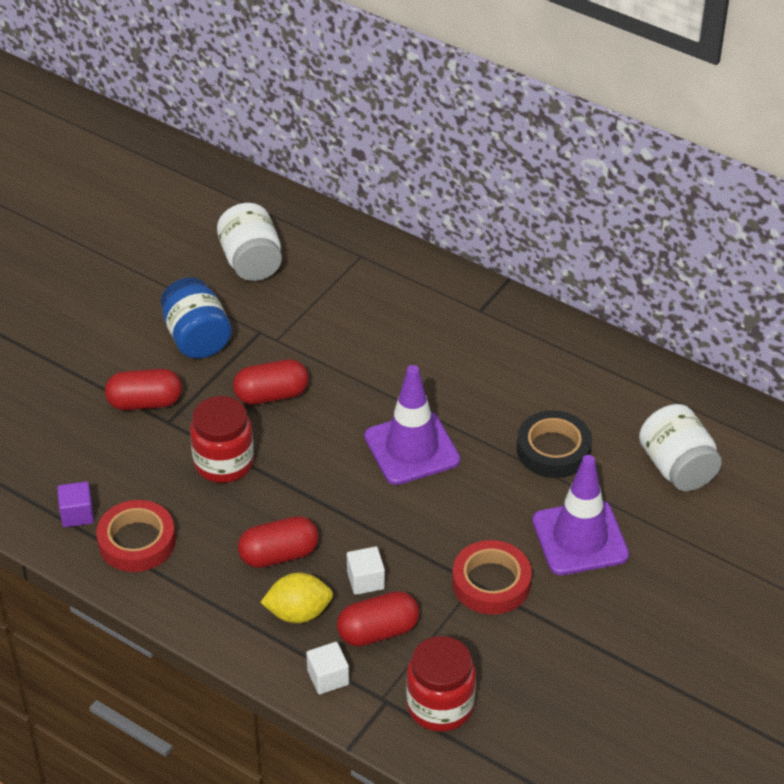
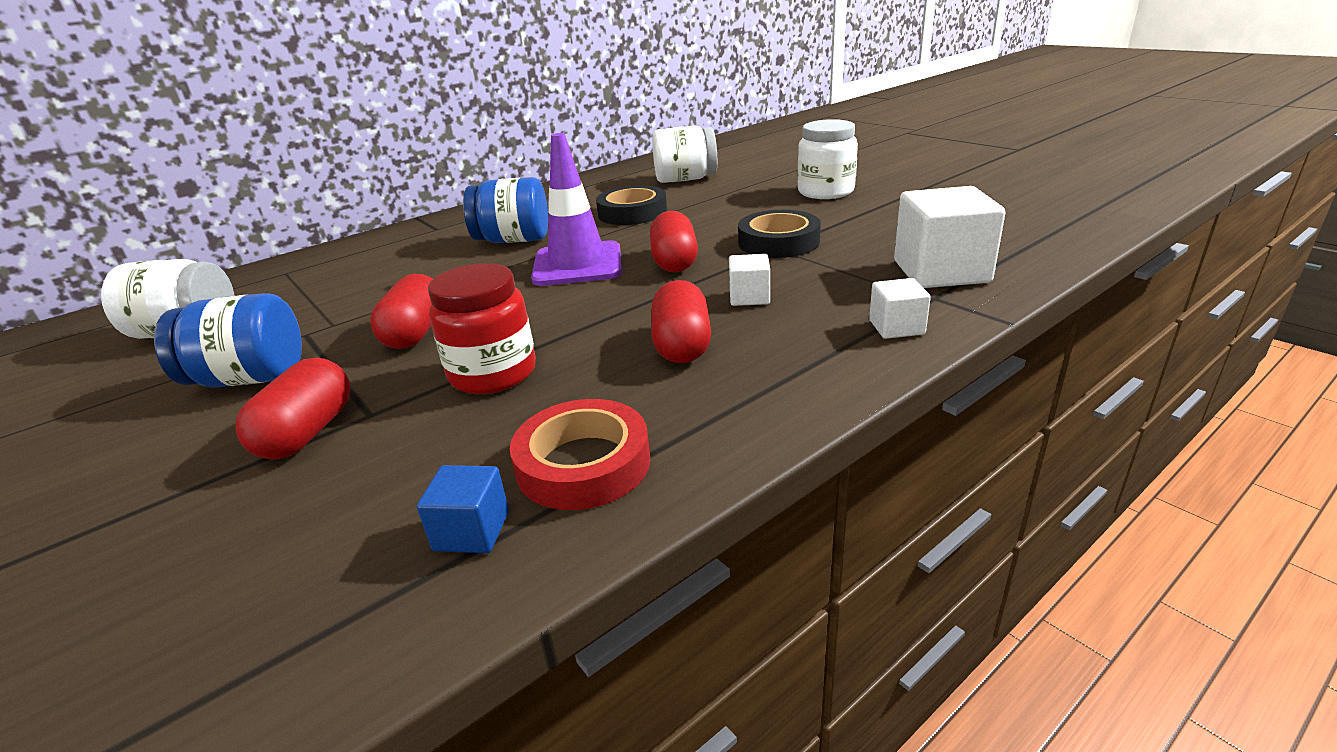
camera: 70 degrees left, 15 degrees down
(77, 514) = (472, 531): purple cube -> blue cube
(298, 613) = (785, 339): yellow lemon -> none
(378, 631) = (828, 295): red capsule -> red capsule (674, 262)
(440, 706) = (941, 272): red jar -> white cube
(461, 381) = (513, 240): none -> blue jar
(491, 583) = (778, 242): red tape -> black tape
(580, 538) = (741, 209): purple traffic cone -> none
(653, 604) = (825, 192): none -> white jar

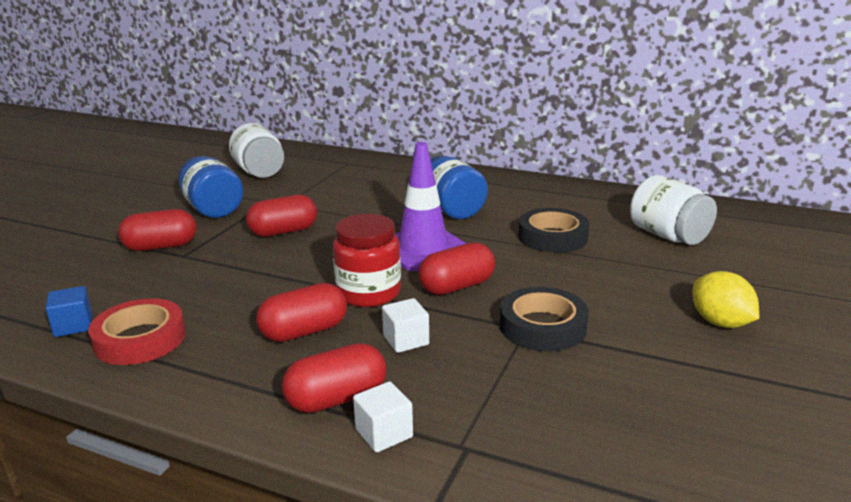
camera: 60 degrees right, 5 degrees down
(493, 373) = (239, 274): red jar -> red jar (368, 293)
(825, 192) = (720, 323): white jar -> yellow lemon
(826, 342) = (336, 399): none -> red capsule
(941, 272) = (538, 443): white cube -> none

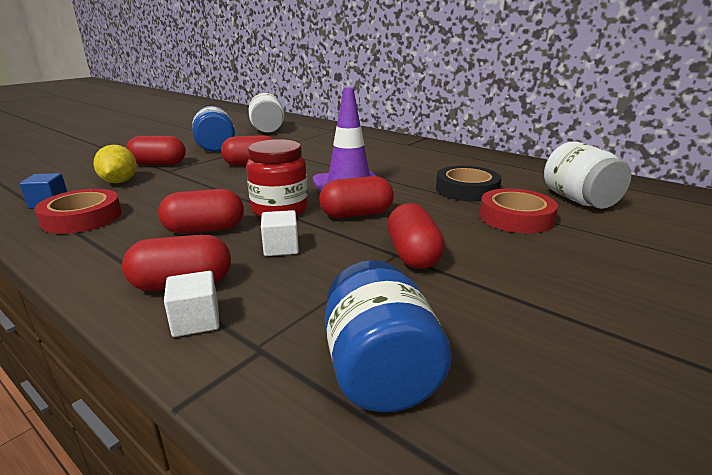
camera: 15 degrees right, 0 degrees up
(452, 210) = (392, 164): blue jar -> blue jar (380, 371)
(542, 326) = (413, 255): black tape -> red capsule
(617, 266) = (516, 217): none -> red tape
(720, 323) = (603, 278): yellow lemon -> yellow lemon (119, 182)

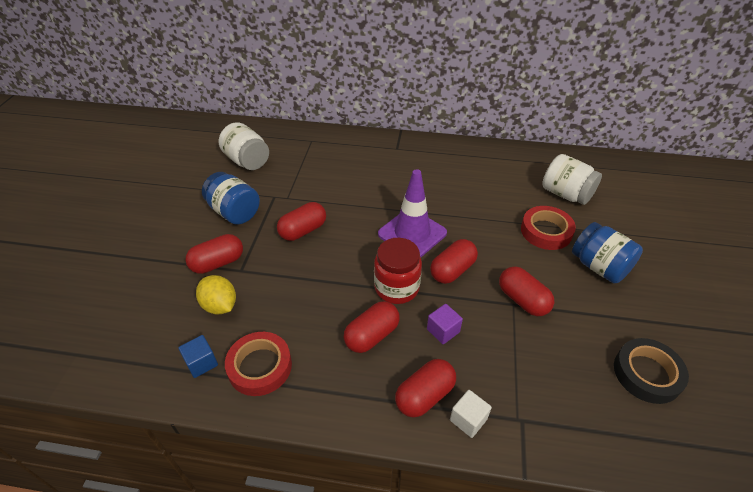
camera: 30 degrees left, 20 degrees up
(281, 248) = (443, 331): white cube -> purple cube
(380, 371) = (585, 402): blue jar -> blue jar (599, 267)
(467, 190) = (493, 207): black tape -> black tape (647, 374)

